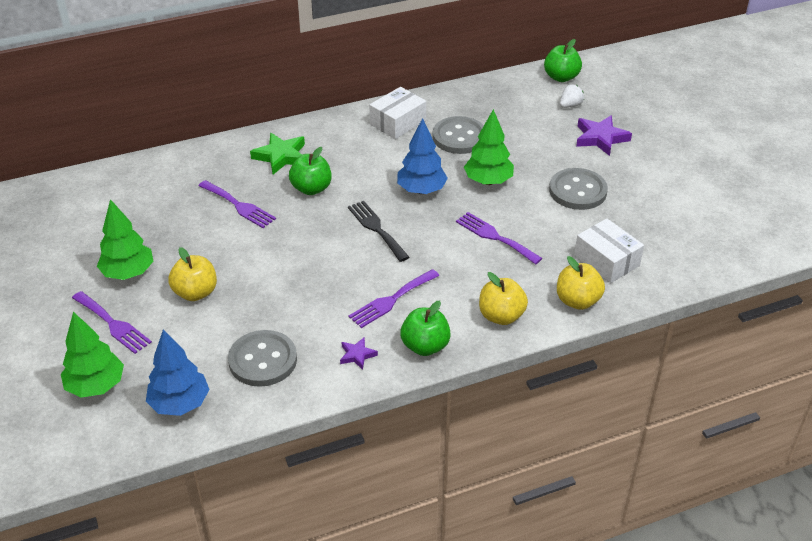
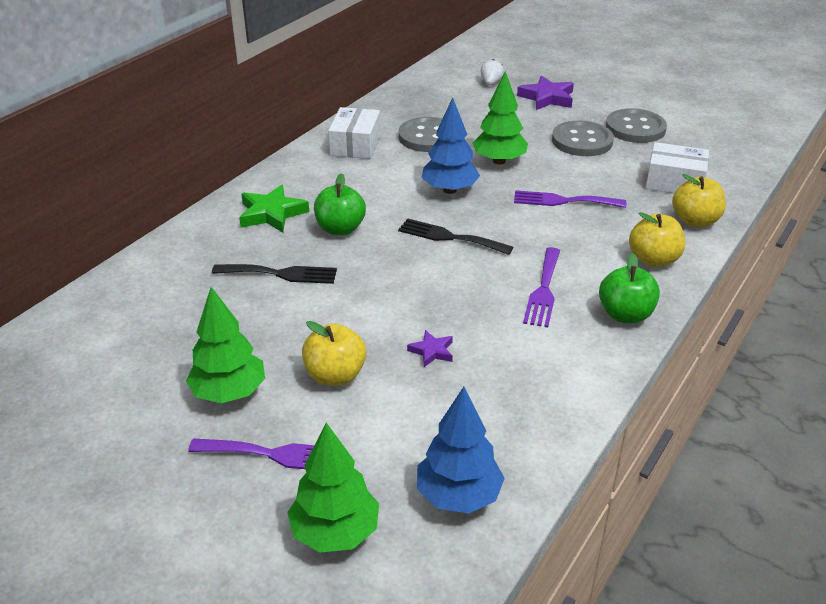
camera: 35 degrees left, 5 degrees down
(239, 206) = (281, 274): purple fork -> black fork
(263, 360) = (491, 404): grey button -> grey button (635, 128)
(357, 355) = (576, 353): purple star -> purple star (432, 351)
(561, 77) = (456, 66): green apple -> none

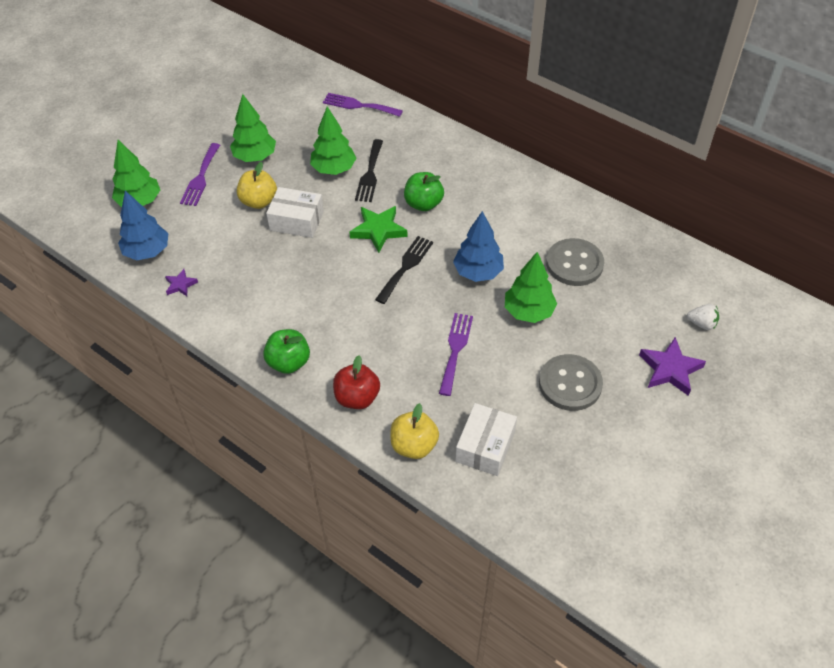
camera: 95 degrees right, 15 degrees up
(268, 307) = (333, 169): none -> green tree
(272, 213) = (448, 166): green star -> green star (378, 230)
(355, 145) = (557, 214): white box -> white box (296, 221)
(432, 351) = (271, 248): purple star -> purple star (180, 285)
(543, 290) = (327, 316): purple fork -> purple fork (358, 105)
(635, 128) = (601, 438): grey button -> none
(653, 260) = (357, 398): yellow apple -> red apple

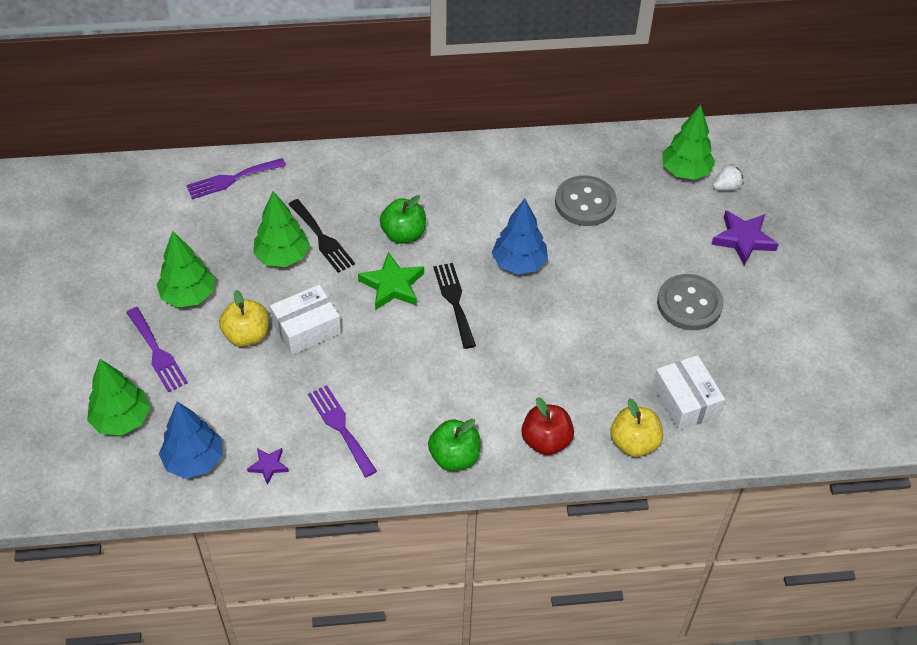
camera: 45 degrees left, 0 degrees up
(455, 350) = (576, 341): purple fork -> purple fork (340, 427)
(528, 312) = (595, 268): green tree -> green tree (685, 171)

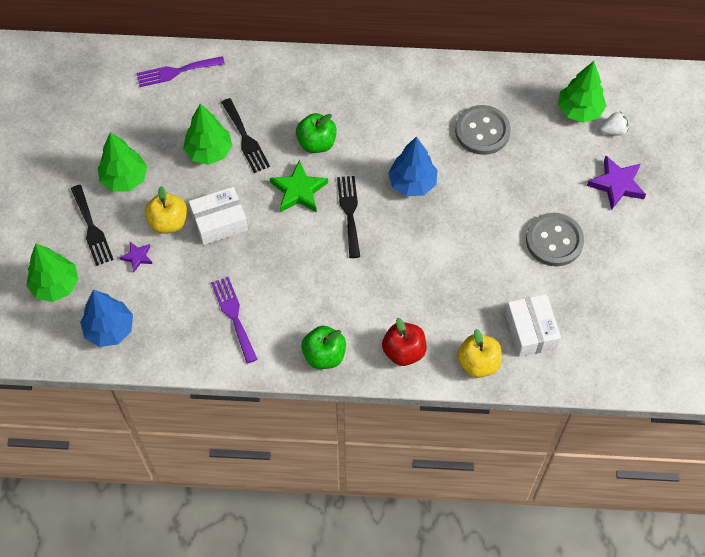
camera: 10 degrees right, 10 degrees up
(157, 353) = (92, 228): purple fork -> black fork
(268, 466) = (169, 342): purple star -> purple star (137, 257)

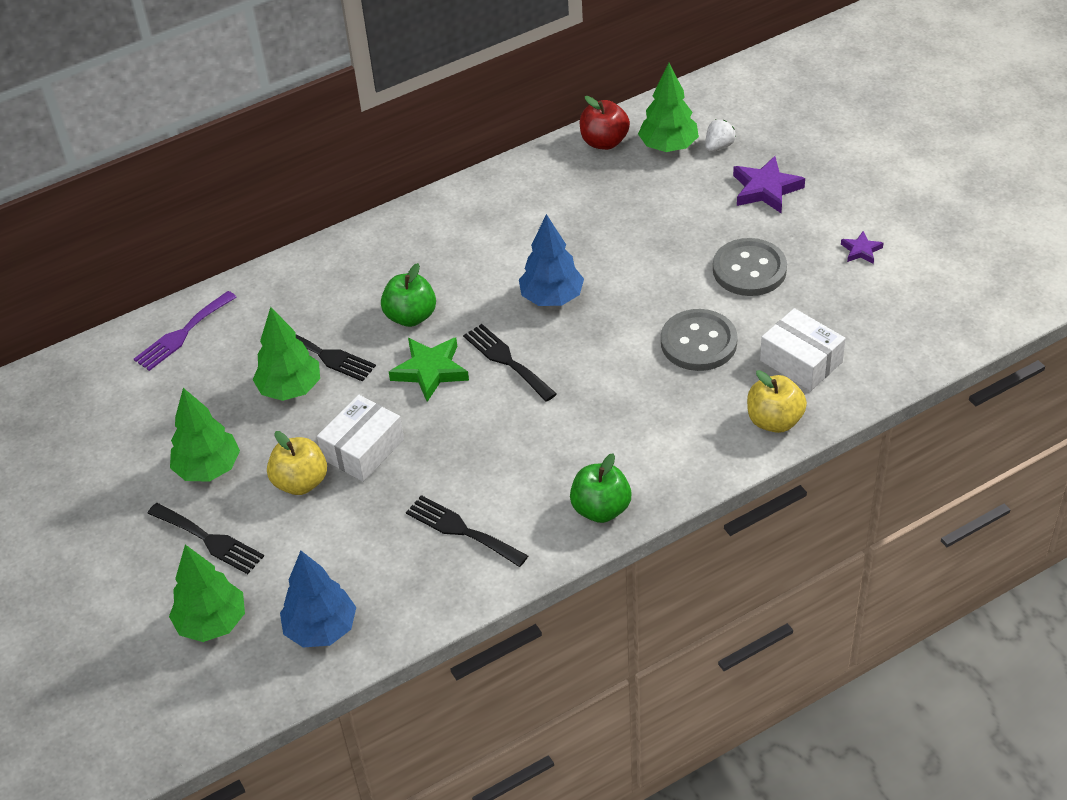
camera: 30 degrees left, 15 degrees down
(137, 257) = (292, 537): purple star -> purple star (861, 250)
(234, 316) = (461, 530): purple fork -> black fork
(404, 351) = (685, 455): red apple -> red apple (604, 142)
(482, 131) = (584, 214): grey button -> grey button (698, 342)

